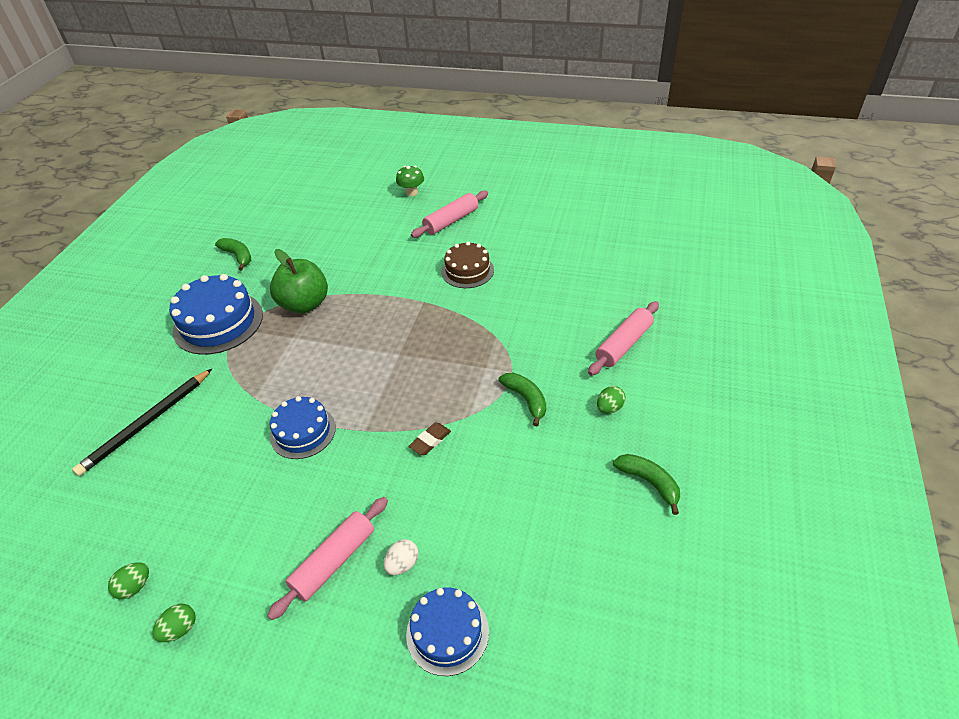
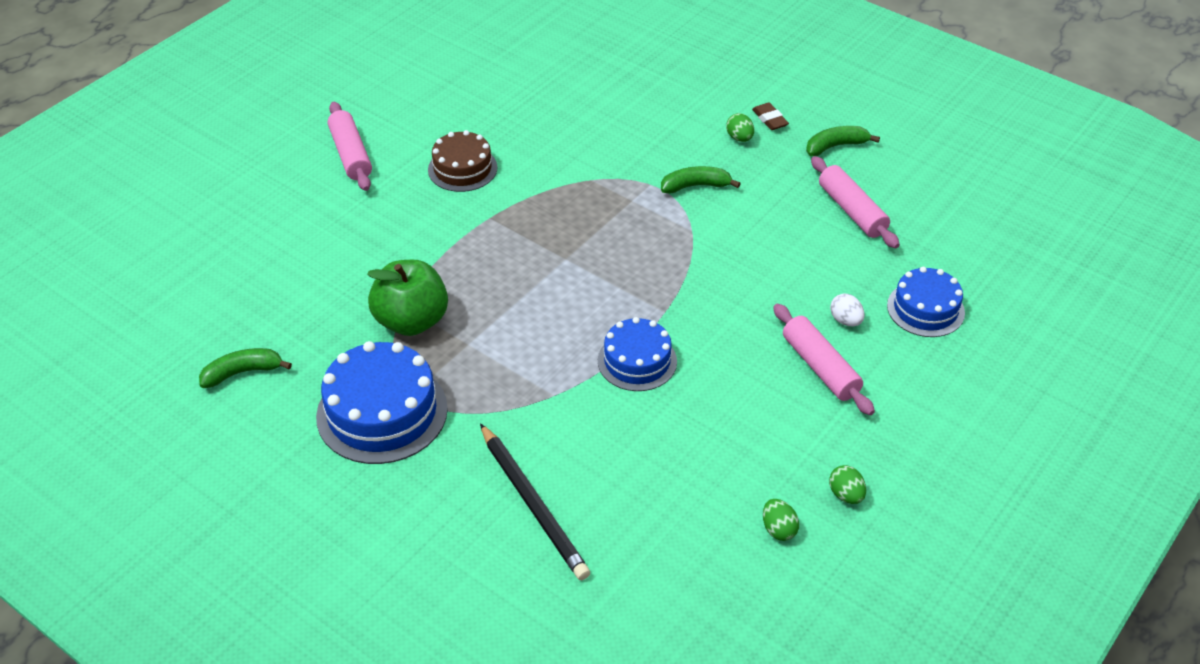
camera: 70 degrees left, 0 degrees up
(411, 192) = (251, 172): green mushroom -> none
(430, 441) = (709, 266): brown eraser -> brown eraser (770, 119)
(623, 344) = (664, 100): pink rolling pin -> pink rolling pin (851, 211)

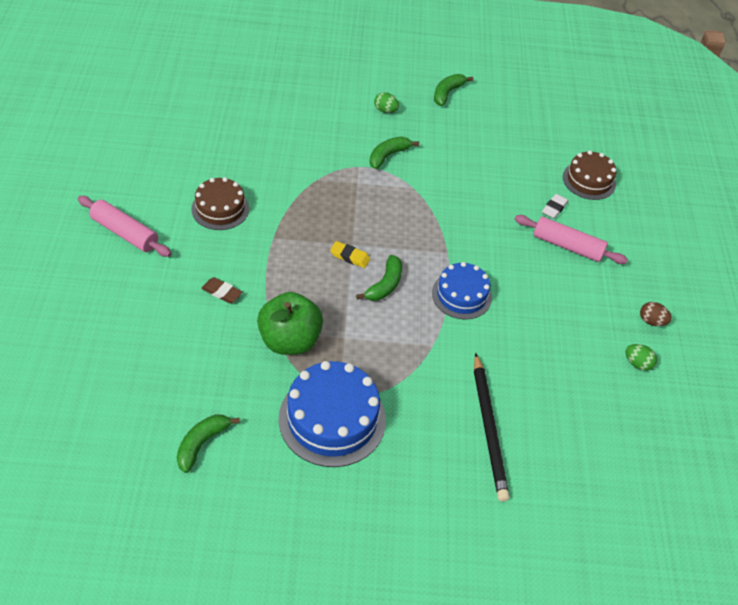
camera: 40 degrees left, 5 degrees up
(533, 504) = (489, 428): black pencil -> black pencil turned 60 degrees clockwise
(551, 269) = (350, 257): none -> yellow eraser
(561, 313) = (385, 285): none -> green banana
(770, 119) = (392, 90): brown eraser -> brown eraser (222, 292)
(845, 320) = (554, 208): white egg -> white eraser
(846, 495) = (651, 321): green egg -> brown egg
(851, 211) = (494, 133): pink rolling pin -> none
(925, 309) = (589, 180): blue cake -> brown cake

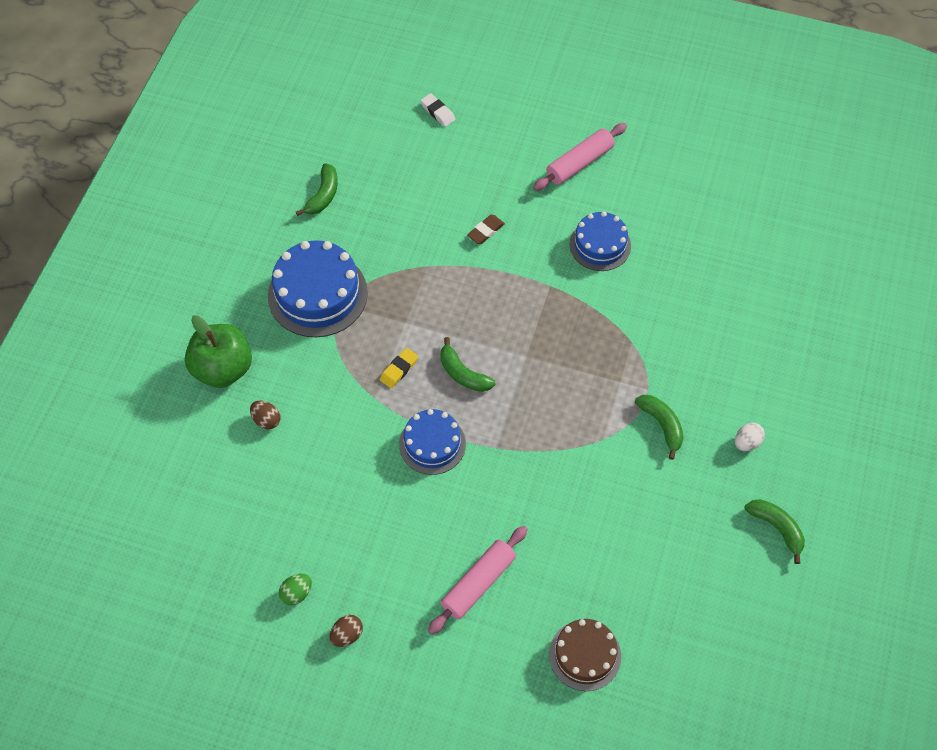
camera: 110 degrees right, 10 degrees up
(202, 444) = (323, 195): green banana -> green banana turned 60 degrees clockwise
(220, 209) = (600, 245): brown cake -> blue cake
(290, 340) = (413, 277): green apple -> green apple (223, 369)
(350, 257) = (509, 350): yellow eraser -> yellow eraser (399, 370)
(385, 110) = (747, 442): green egg -> white egg
(489, 428) = (266, 420): black pencil -> brown egg
(554, 208) = (542, 591): white eraser -> white eraser (437, 112)

